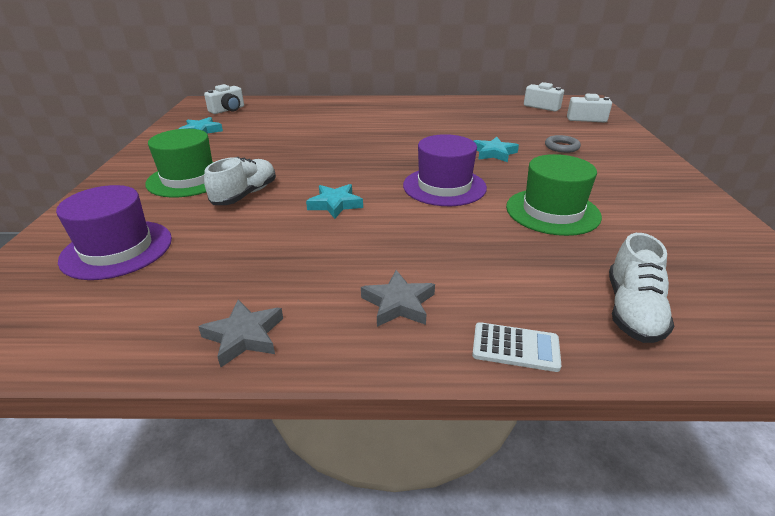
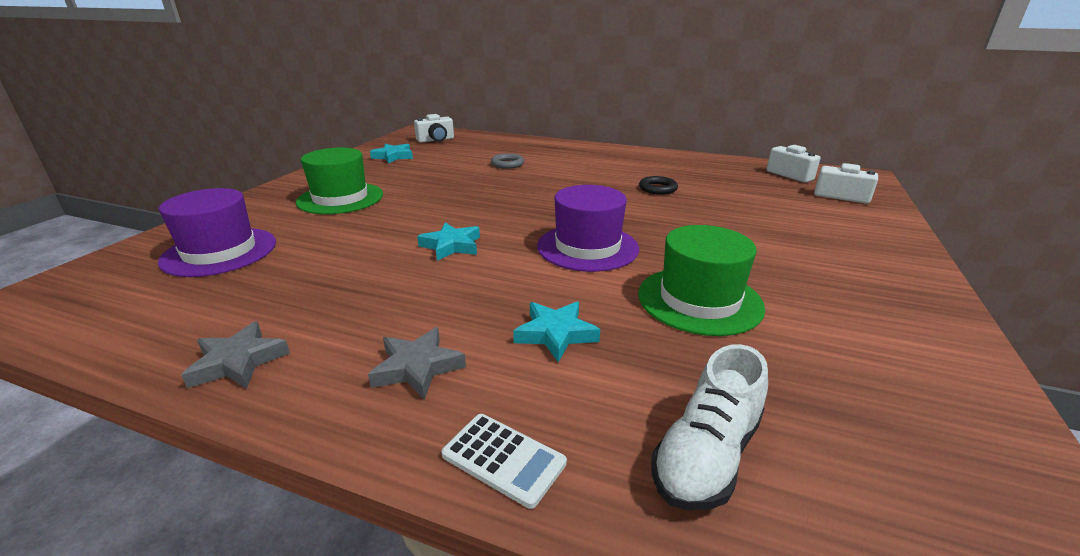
camera: 20 degrees right, 5 degrees down
(245, 195) = (375, 221): white shoe -> none
(457, 130) = (657, 189): none -> black ring
(494, 153) = (681, 219): turquoise star -> turquoise star (555, 334)
(561, 147) = (778, 225): grey ring -> grey ring (507, 164)

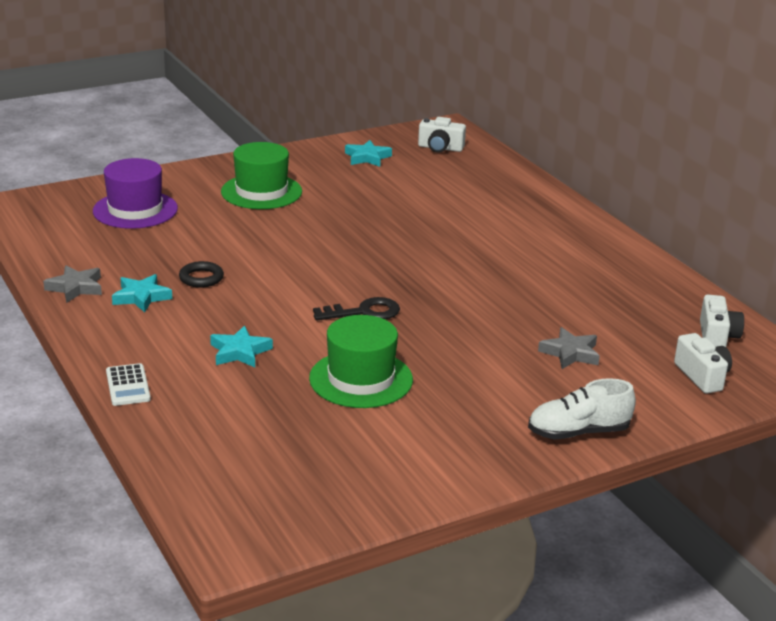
camera: 40 degrees right, 0 degrees up
(417, 367) = (147, 332): grey star -> grey star (570, 353)
(451, 246) = (275, 268): turquoise star -> turquoise star (141, 297)
(507, 164) = (453, 206): grey ring -> none
(587, 247) = (363, 312): purple hat -> black key
(657, 189) = (535, 290): black ring -> black ring (201, 278)
(706, 455) = (210, 432): white shoe -> white shoe (578, 432)

